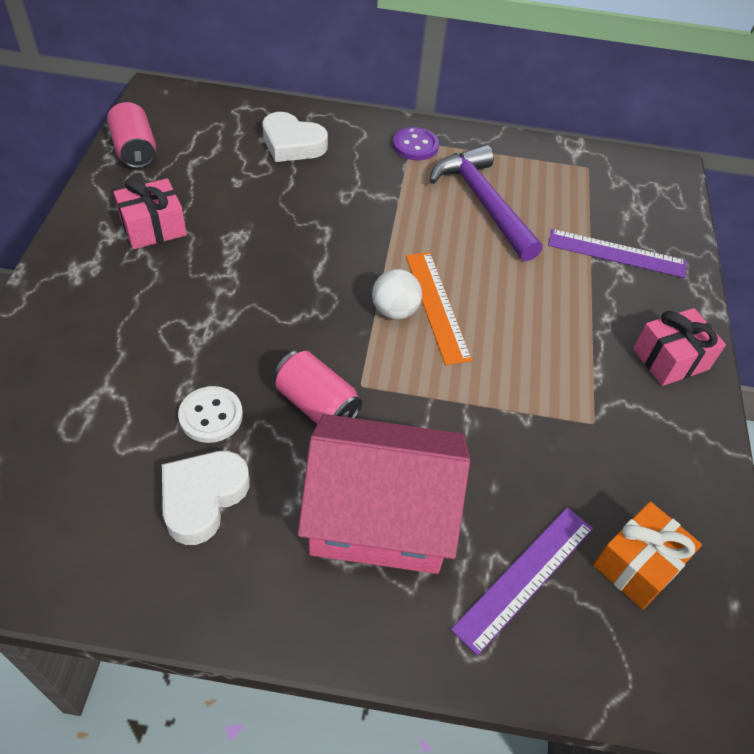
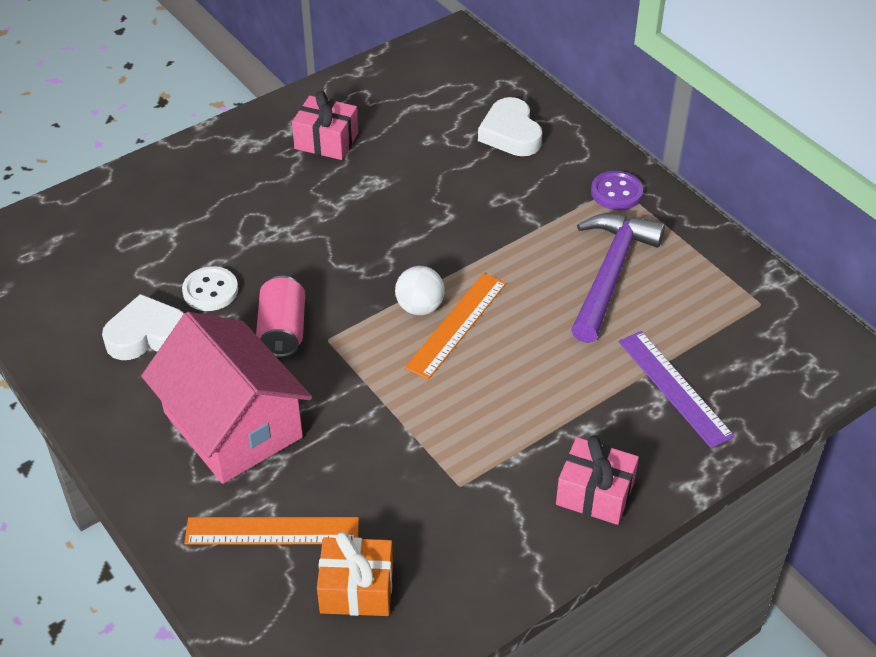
camera: 50 degrees right, 5 degrees down
(135, 150) = (383, 74): pink can -> none
(524, 577) = (272, 531): purple ruler -> orange ruler

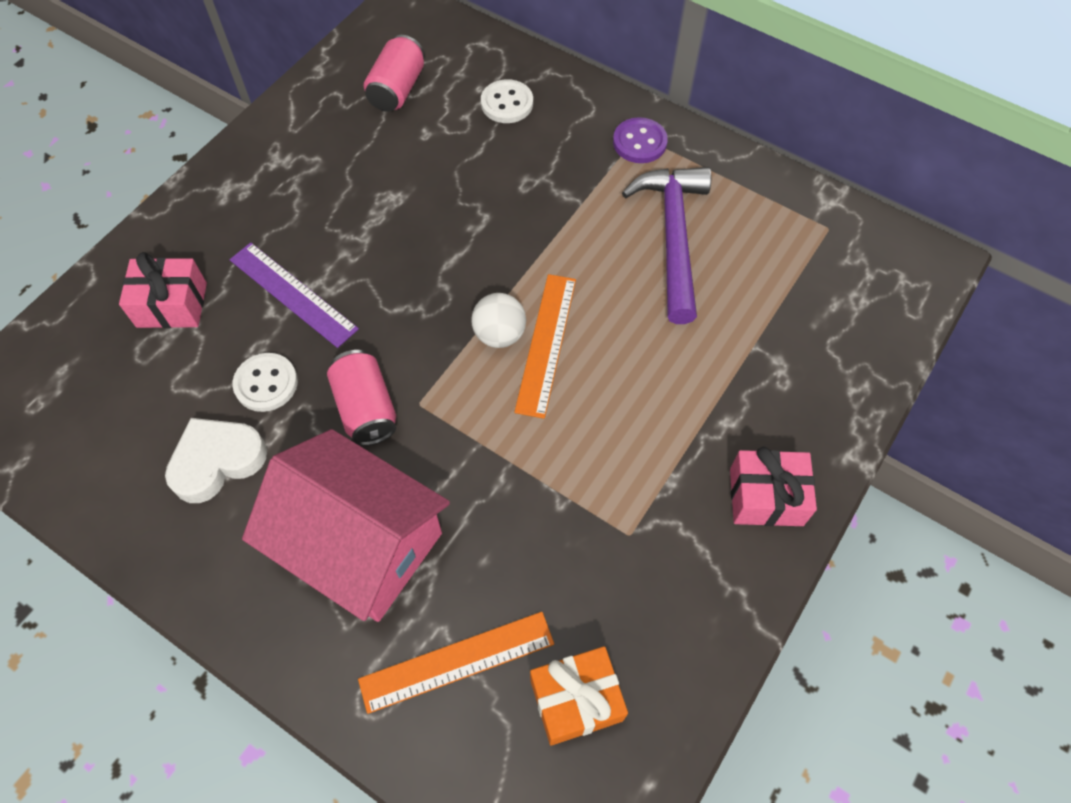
camera: 20 degrees left, 15 degrees up
(326, 141) = (318, 163): pink gift -> pink gift (172, 305)
(419, 100) = (397, 89): none -> pink can
(510, 133) = (507, 103): white heart -> white button
(674, 388) = (789, 349): purple ruler -> purple ruler (292, 294)

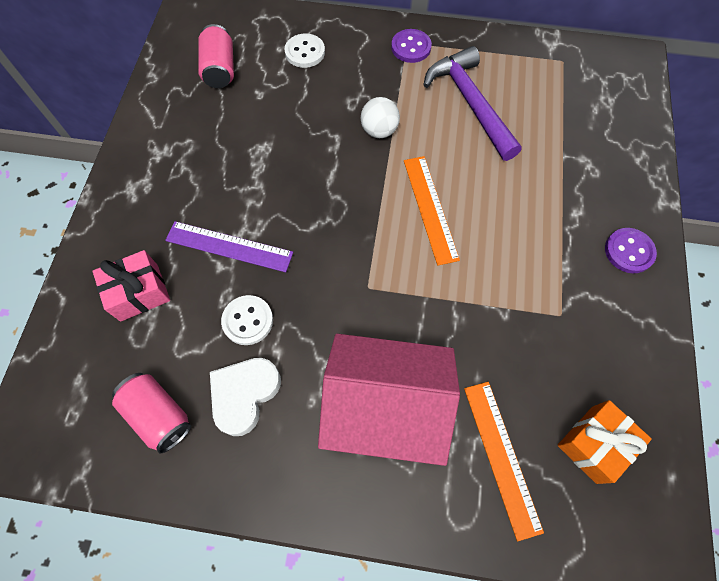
camera: 25 degrees left, 5 degrees up
(366, 408) = (332, 307): pink can -> pink can (159, 415)
(457, 661) = (501, 457): orange ruler -> orange ruler turned 60 degrees counterclockwise
(499, 334) = (395, 215): white ball -> white ball (379, 130)
(766, 497) = (629, 251): pink gift -> purple button

